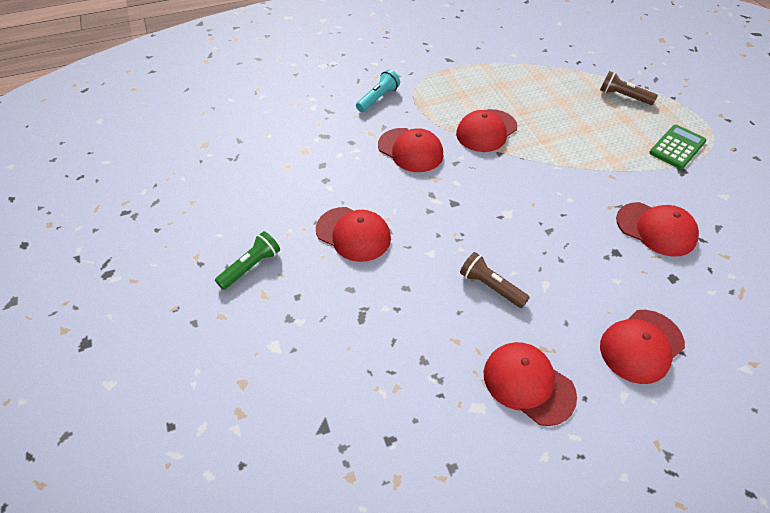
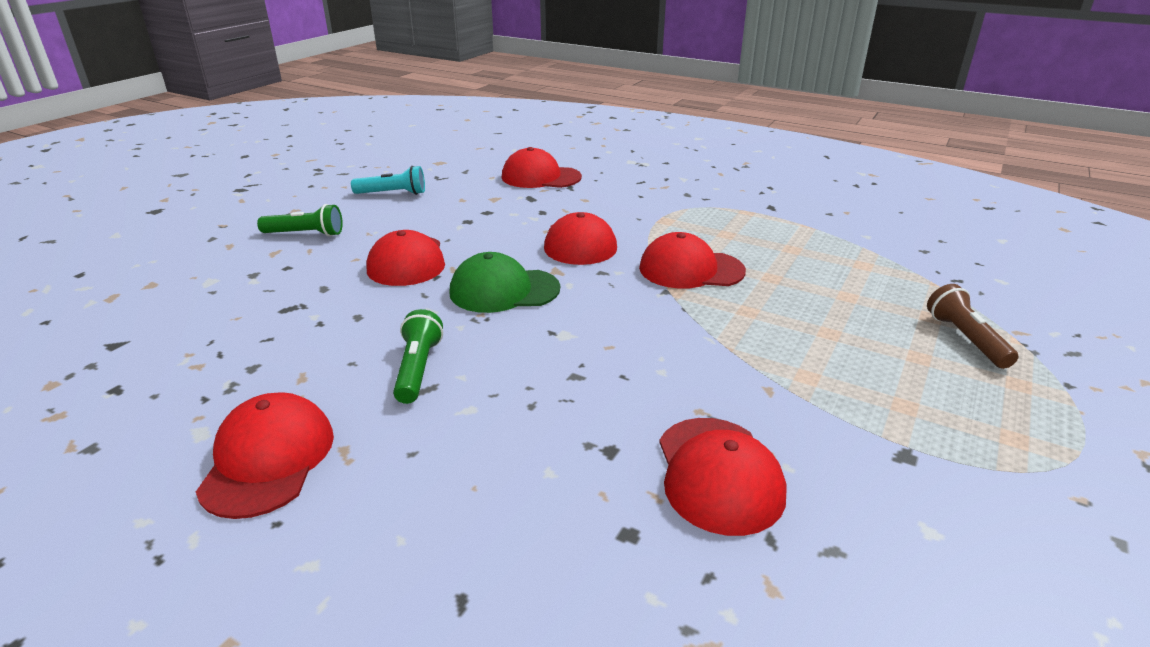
camera: 50 degrees right, 20 degrees down
(378, 98) = (632, 199): turquoise flashlight -> turquoise flashlight (393, 194)
(437, 211) = (504, 290): none -> green cap
(490, 286) = (418, 369): brown flashlight -> green flashlight
(641, 346) = (433, 548): red cap -> red cap (540, 177)
(677, 147) = (954, 431): green calculator -> none

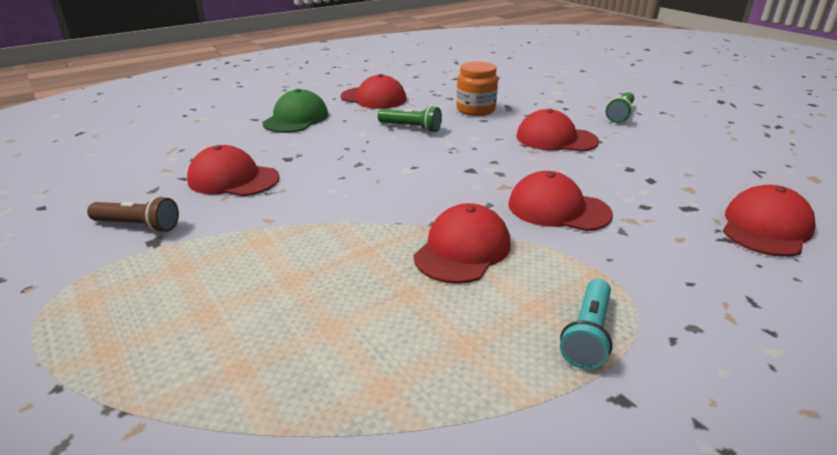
camera: 115 degrees right, 0 degrees up
(312, 331) = (475, 110): none -> orange jar
(393, 194) = (707, 148): turquoise flashlight -> turquoise flashlight (587, 334)
(504, 290) = (485, 162): green cap -> green cap (296, 119)
(965, 339) = (184, 367): brown flashlight -> brown flashlight (138, 226)

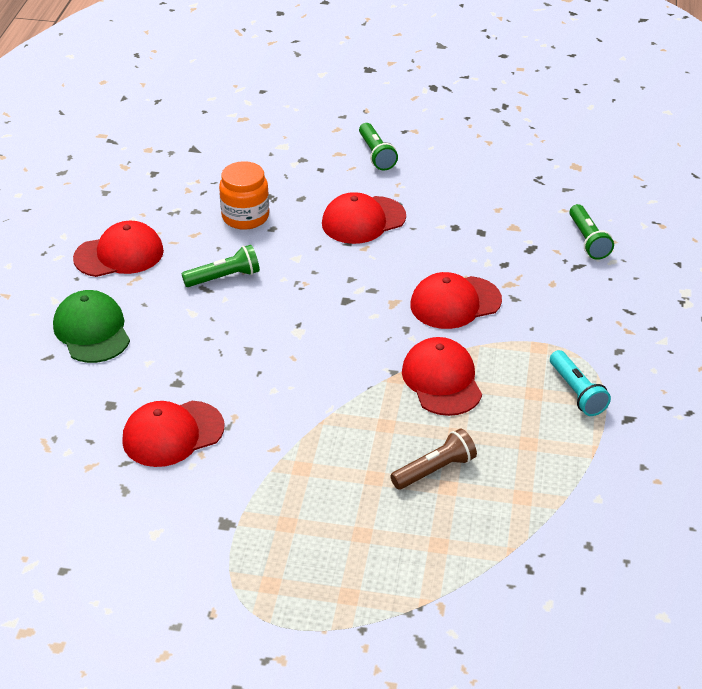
camera: 45 degrees left, 10 degrees up
(138, 226) = (186, 523): brown flashlight -> brown flashlight (435, 470)
(765, 227) = (588, 240): red cap -> green flashlight

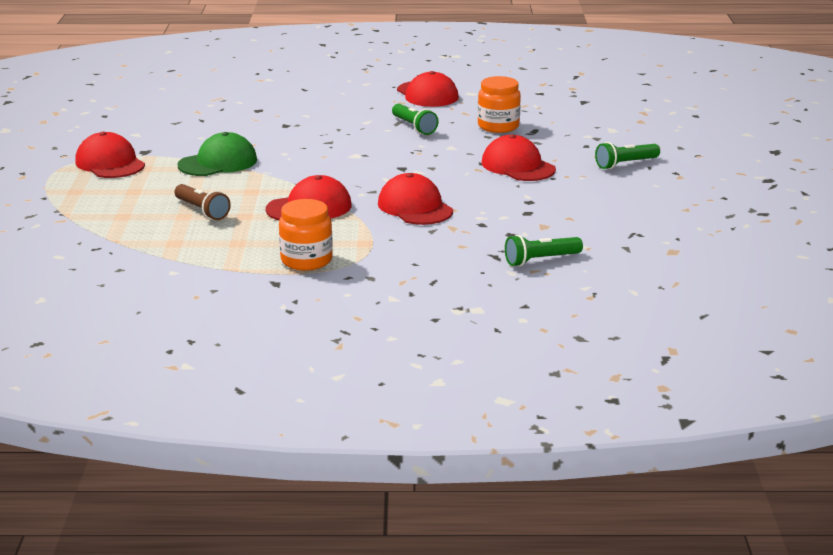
camera: 80 degrees right, 15 degrees down
(92, 331) = (335, 97): green cap -> green cap (218, 162)
(173, 434) = (231, 129): red cap -> red cap (110, 163)
(576, 392) = (306, 260): turquoise flashlight -> orange jar

